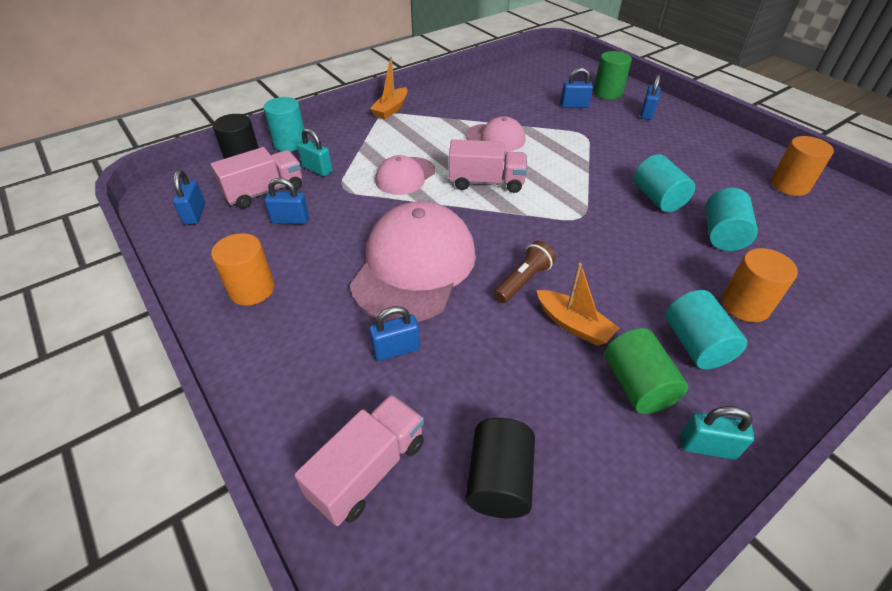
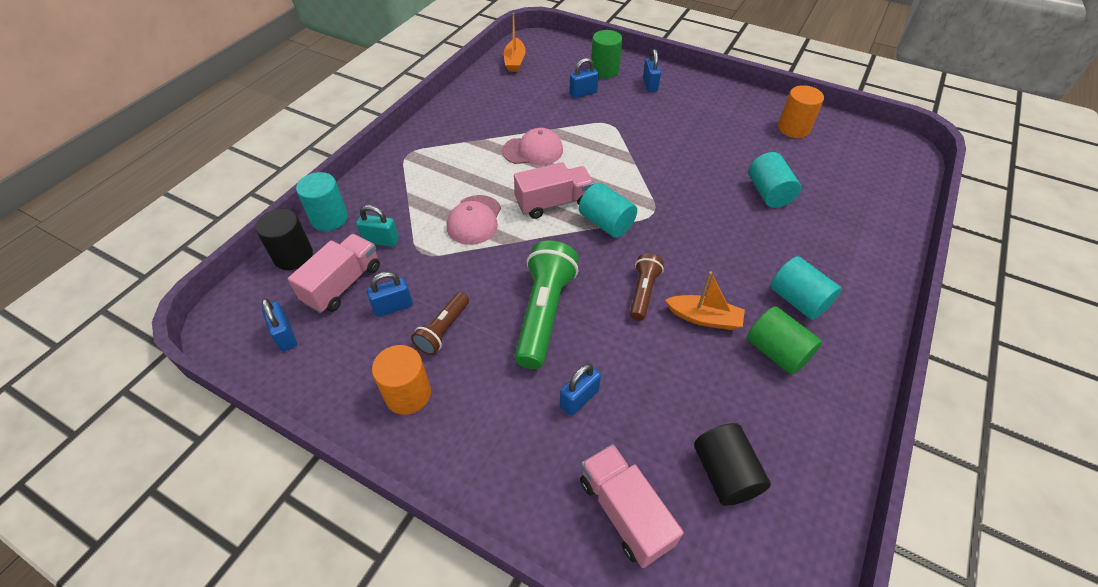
camera: 25 degrees left, 5 degrees up
(317, 251) = (443, 330): none -> brown flashlight
(369, 469) = (624, 512): pink truck -> pink truck turned 45 degrees counterclockwise
(391, 109) = (410, 146): orange boat -> orange boat (515, 61)
(414, 266) = (543, 313): pink cap -> green flashlight
(657, 198) = (704, 173): turquoise cylinder -> turquoise cylinder (606, 223)
(707, 447) = (846, 381): turquoise padlock -> none
(745, 305) = (814, 252): orange cylinder -> none

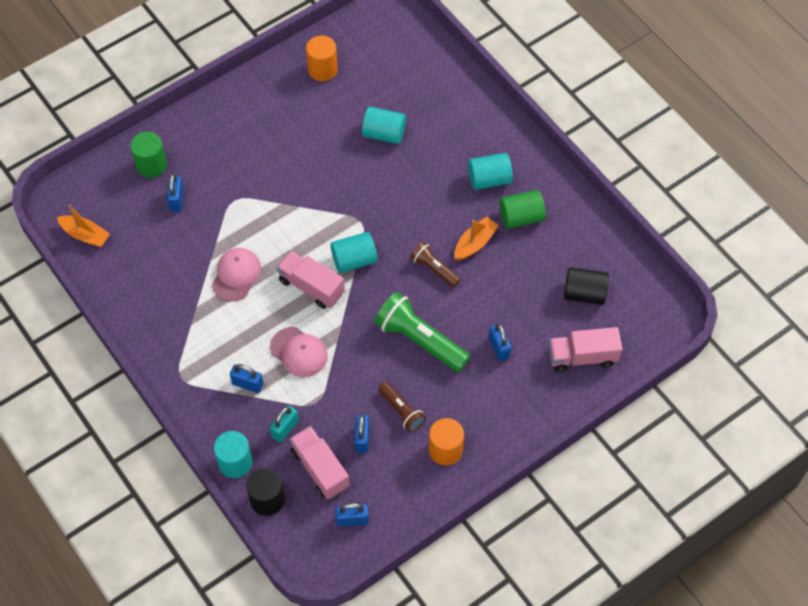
camera: 65 degrees left, 10 degrees up
(554, 203) = (311, 286): pink truck -> pink truck turned 60 degrees counterclockwise
(650, 85) = (198, 140): blue padlock -> blue padlock (247, 384)

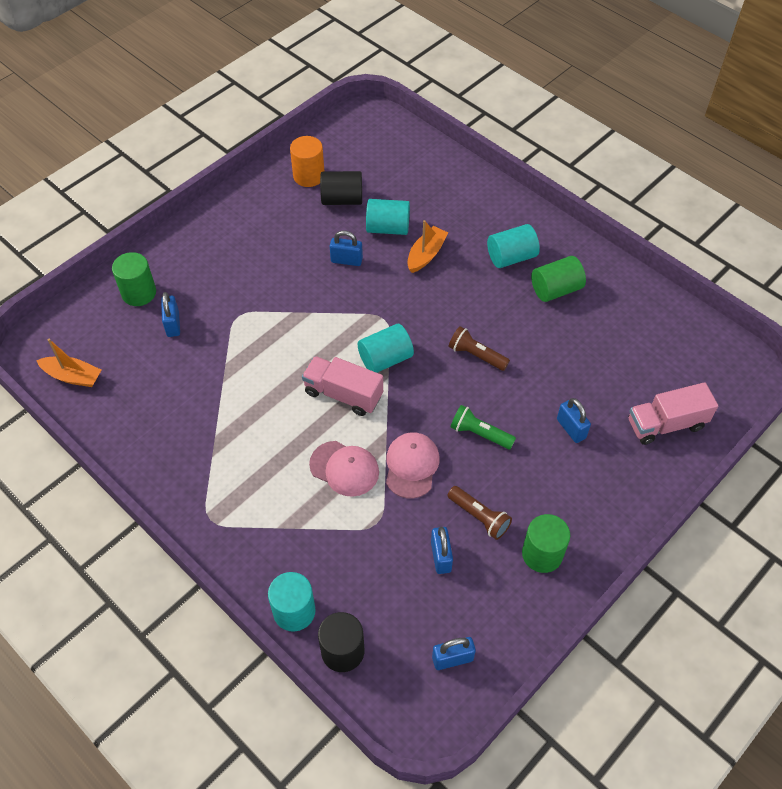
camera: 10 degrees left, 5 degrees down
(236, 275) = (255, 394): pink cap -> pink cap (411, 466)
(247, 384) = (291, 515): blue padlock -> blue padlock (346, 260)
(285, 429) = (346, 560): turquoise padlock -> none
(320, 468) = (398, 601): pink truck -> none
(419, 340) = (479, 434): green flashlight -> green flashlight, size x0.56
(445, 450) = (542, 554): orange cylinder -> green cylinder
(474, 243) = (513, 323): orange boat -> orange boat (426, 255)
(584, 293) = (647, 357): black cylinder -> black cylinder (342, 199)

